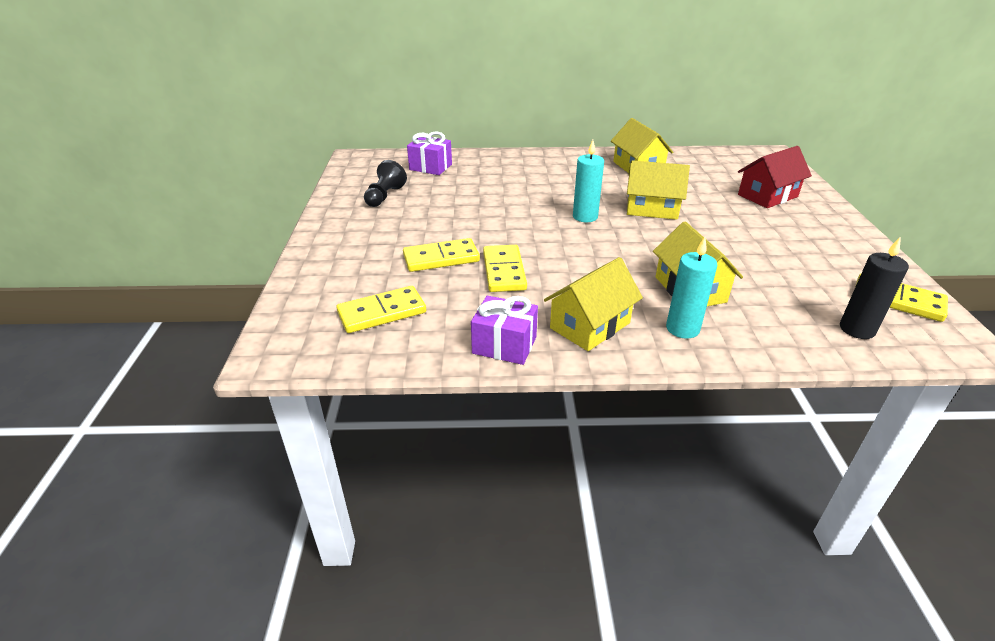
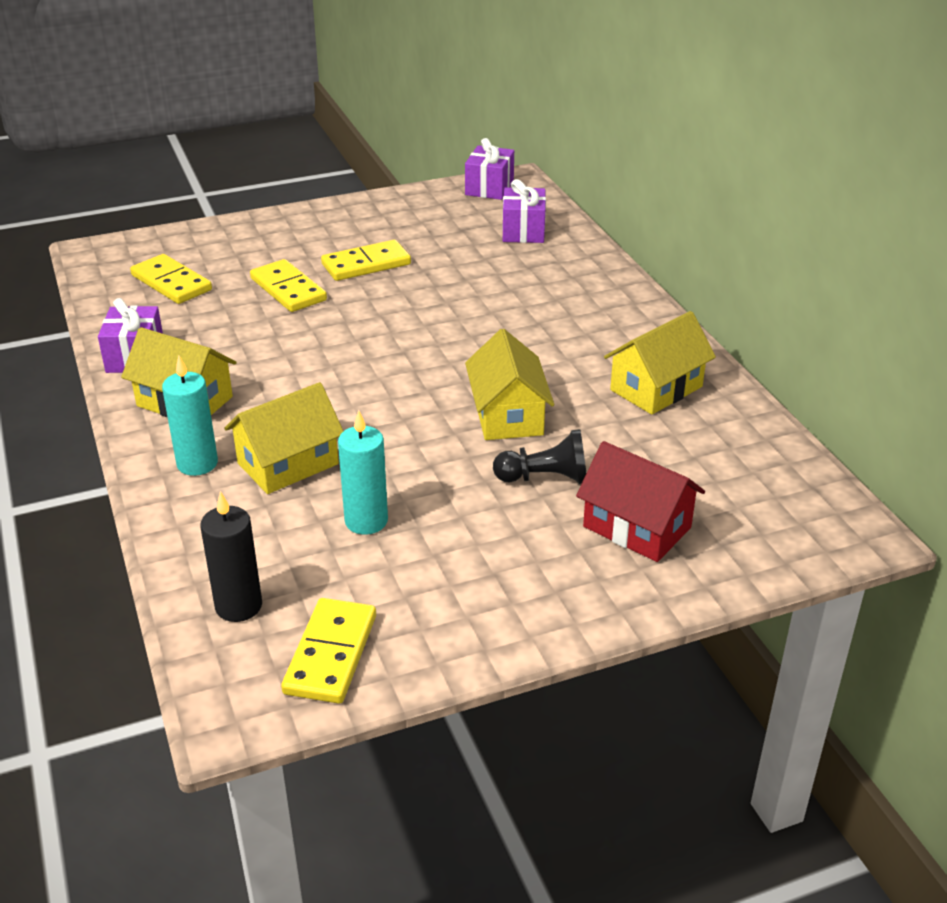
camera: 70 degrees right, 0 degrees up
(357, 166) = (489, 188): none -> purple gift
(385, 196) = (418, 224): black pawn -> black pawn (546, 478)
(504, 271) = (277, 331): yellow domino -> yellow domino (366, 264)
(585, 217) = (446, 364): turquoise candle -> turquoise candle (366, 521)

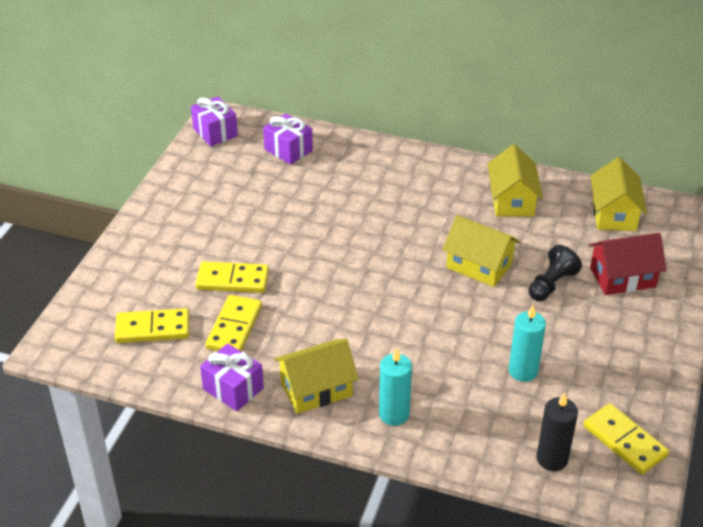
camera: 50 degrees left, 5 degrees up
(288, 464) = (435, 375): yellow house -> yellow house (614, 214)
(366, 264) = (244, 232): yellow domino -> yellow domino (234, 327)

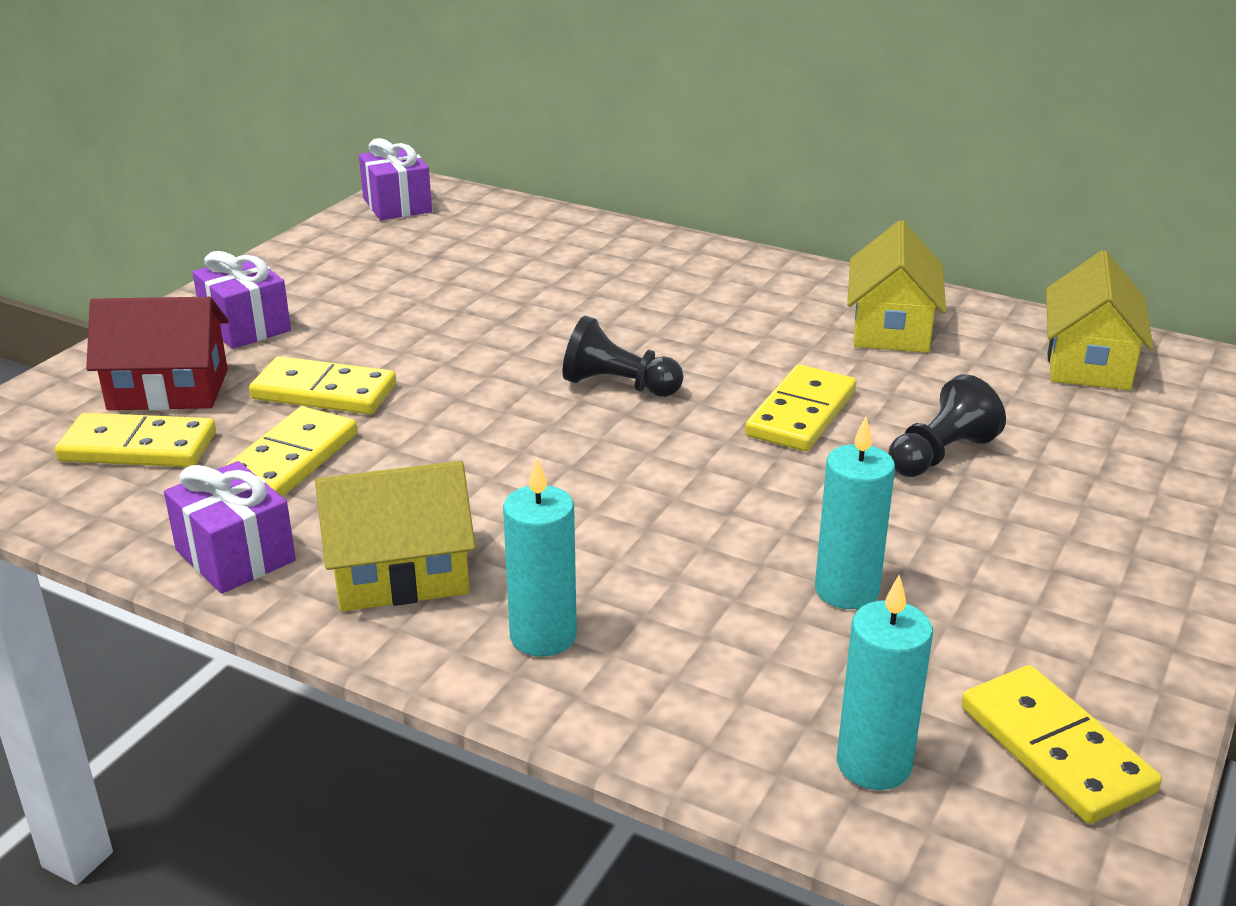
camera: 10 degrees right, 10 degrees down
(288, 150) = (509, 234): purple gift -> purple gift (246, 326)
(383, 257) = (618, 386): none -> black pawn
(479, 266) = (801, 413): yellow house -> yellow domino
(552, 459) = (873, 764): black candle -> turquoise candle
(622, 277) = (1092, 457): red house -> red house (168, 389)

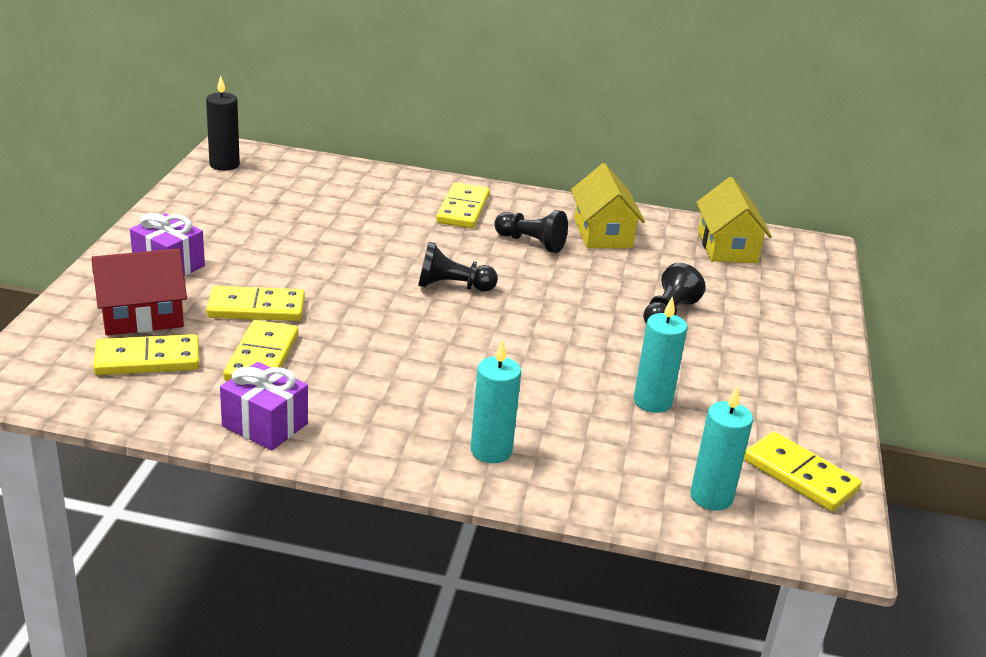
camera: 20 degrees left, 0 degrees up
(397, 205) = (224, 165): purple gift -> black candle
(400, 574) = (381, 424): yellow house -> none
(771, 334) = (531, 243): none -> black pawn
(801, 413) = (575, 295): yellow domino -> yellow domino (462, 209)

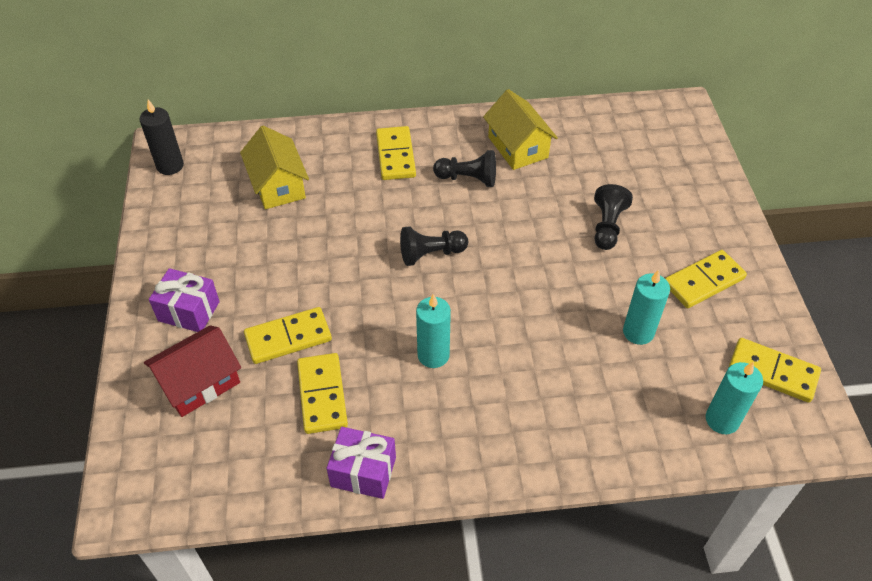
camera: 15 degrees left, 20 degrees up
(147, 360) = (231, 432): yellow domino -> yellow domino (704, 281)
(491, 451) = (546, 433): turquoise candle -> turquoise candle (433, 355)
(727, 247) = (617, 131): yellow house -> yellow house (278, 185)

